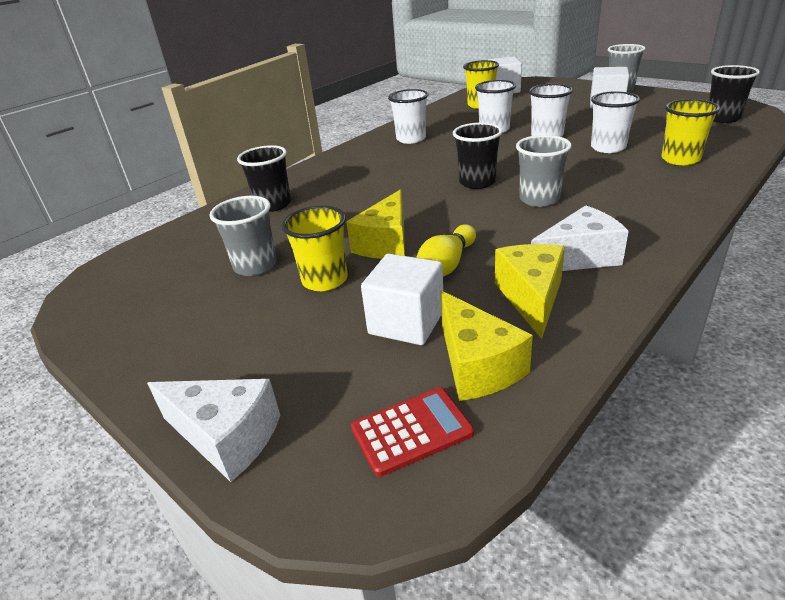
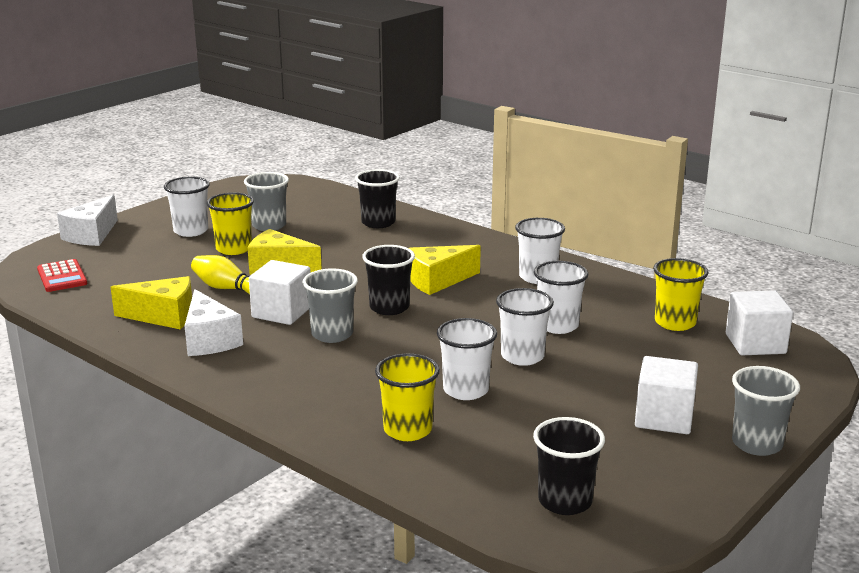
camera: 85 degrees right, 10 degrees down
(249, 325) = (191, 231): none -> white cup
(406, 322) = (162, 275): white cube -> white cube (282, 312)
(477, 365) = (102, 295): yellow cheese -> yellow cheese (437, 281)

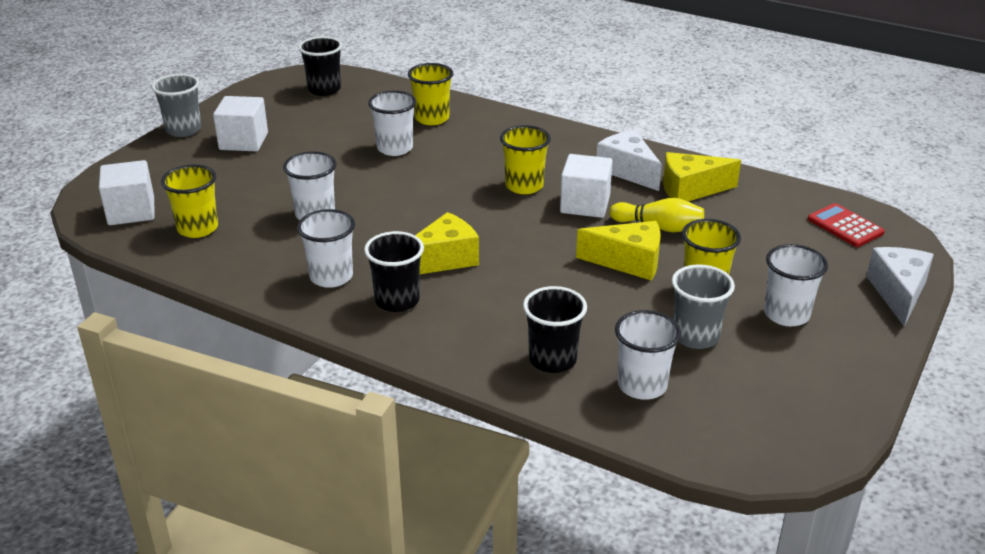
camera: 170 degrees right, 10 degrees up
(332, 334) = (524, 186): grey cup -> yellow cup
(389, 307) = (483, 220): black cup -> black cup (397, 301)
(522, 356) = (349, 180): white cup -> white cup (642, 385)

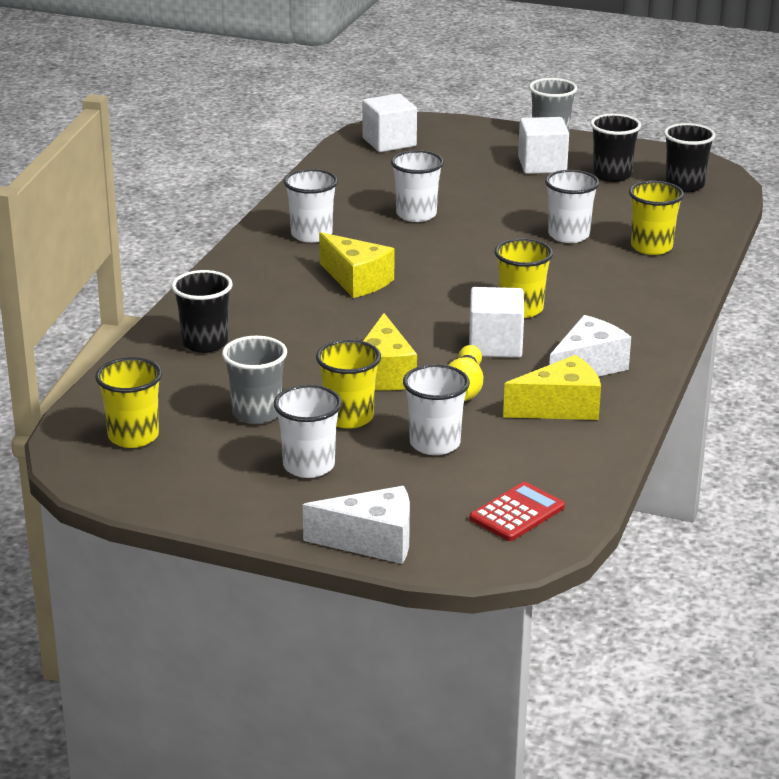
camera: 80 degrees right, 5 degrees down
(197, 228) = (372, 171): yellow cup -> yellow cup (133, 436)
(397, 301) = (281, 267): black cup -> black cup (612, 175)
(642, 385) = (172, 387): white cup -> white cup (434, 444)
(690, 190) = (560, 408): yellow cheese -> yellow cheese turned 90 degrees clockwise

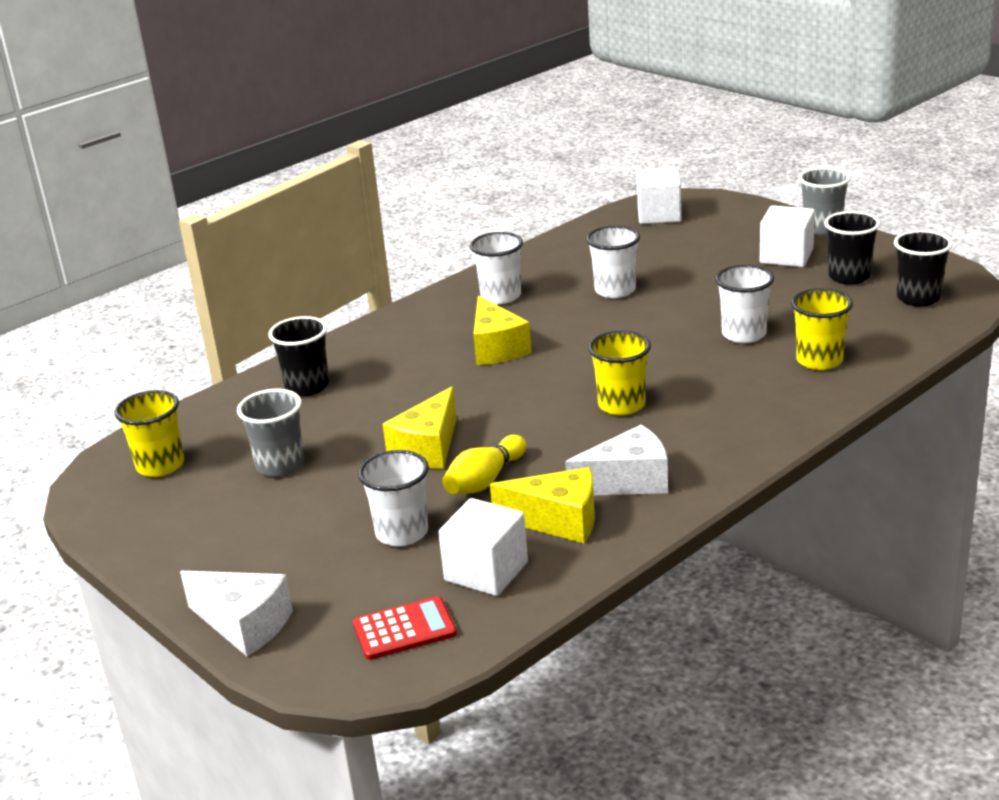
camera: 30 degrees right, 0 degrees up
(308, 466) = (270, 529): white cup -> none
(348, 417) = (353, 487): yellow cup -> none
(495, 345) = (560, 439): white cube -> white cube (486, 572)

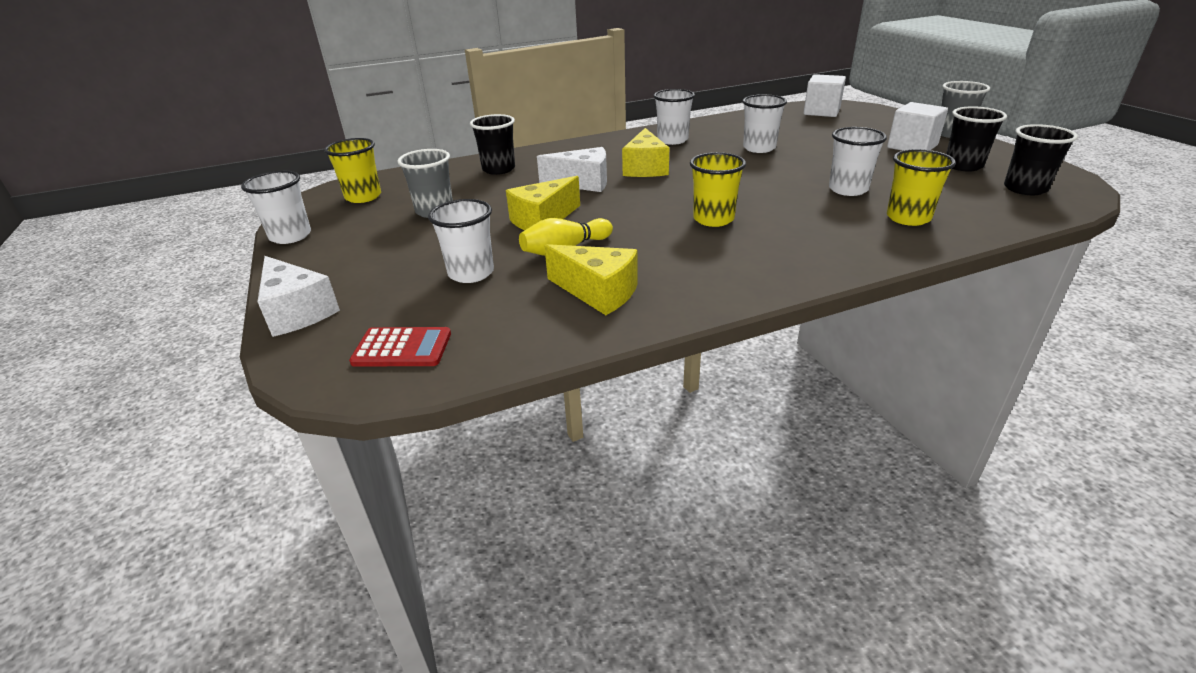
camera: 20 degrees right, 5 degrees up
(123, 541) = (290, 236): none -> white cup
(486, 572) = (507, 318): white cube -> none
(628, 481) = (679, 275): white cheese -> white cheese (583, 183)

